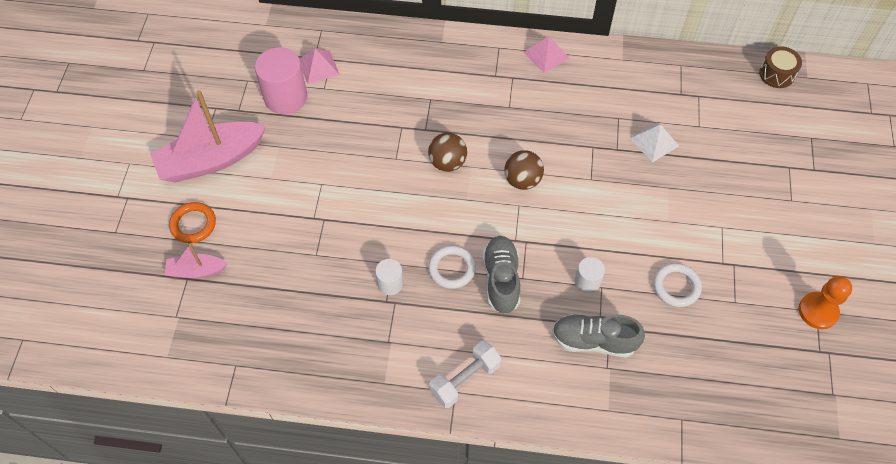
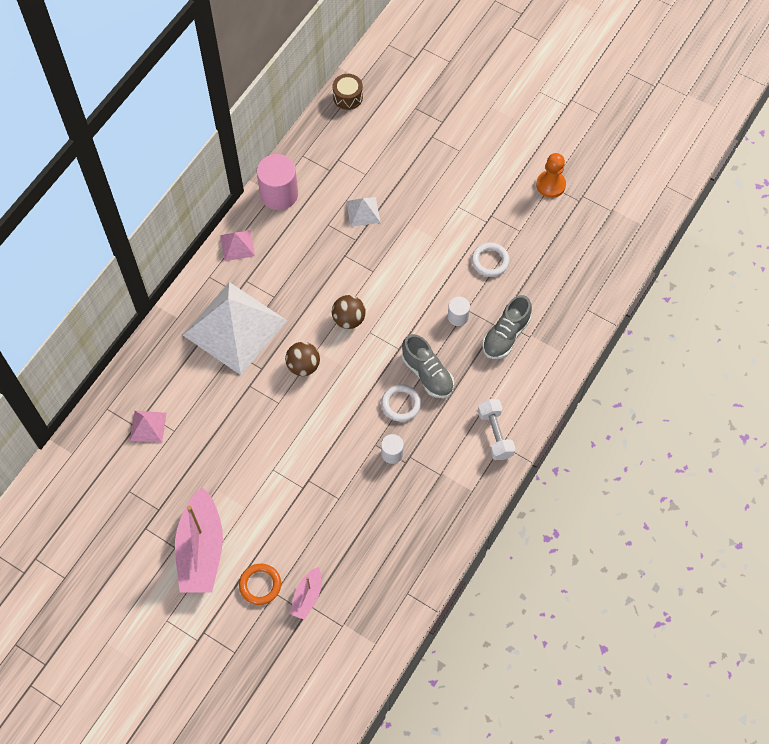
camera: 65 degrees left, 5 degrees up
(285, 97) = (166, 465): pink cylinder -> pink cylinder (279, 194)
(457, 89) = (235, 327): none -> white pyramid
(501, 280) = (427, 374): grey shoe -> grey shoe turned 150 degrees counterclockwise

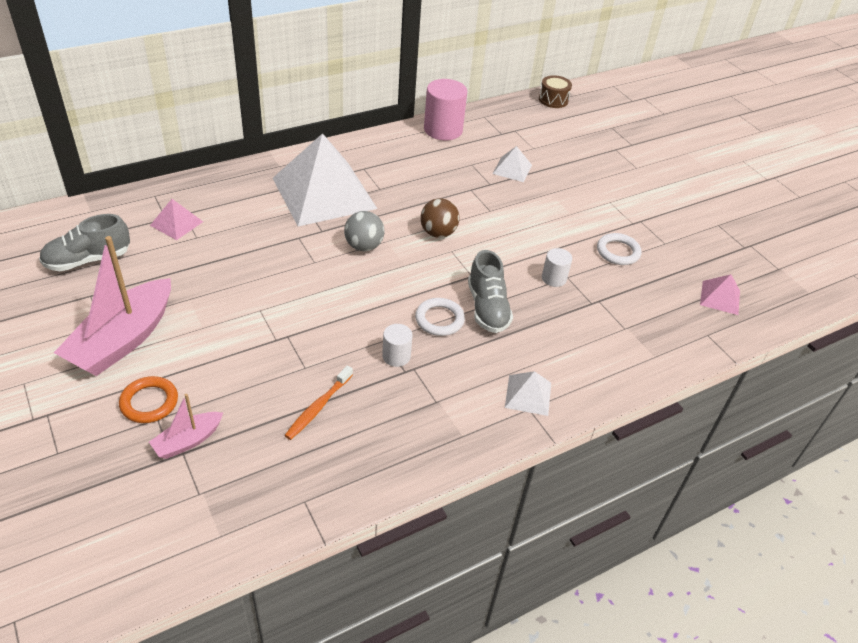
camera: 25 degrees right, 20 degrees down
(237, 245) = (377, 144): pink pyramid -> pink pyramid (720, 297)
(303, 366) = (364, 246): brown ball -> grey ball
(369, 524) = (318, 407): none -> orange toothbrush
(495, 434) = (528, 395): white dumbbell -> white pyramid
(506, 335) = (597, 315): grey shoe -> grey shoe (88, 260)
(550, 185) = (719, 224): orange pawn -> none

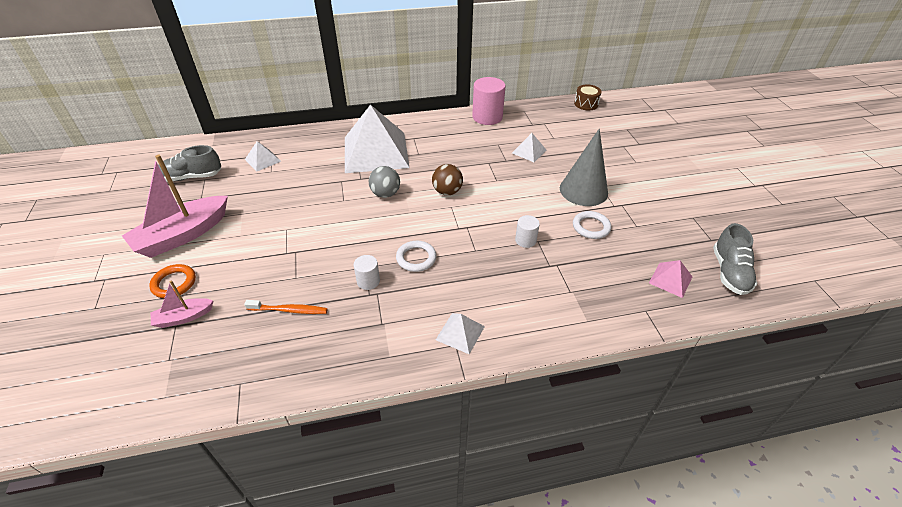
camera: 20 degrees right, 0 degrees up
(176, 223) = (263, 160): pink pyramid -> white pyramid
(318, 407) = (289, 310): orange toothbrush -> orange toothbrush turned 135 degrees counterclockwise
(487, 308) = (459, 255): grey shoe -> grey shoe (729, 272)
(593, 209) = (583, 190): none -> grey cone

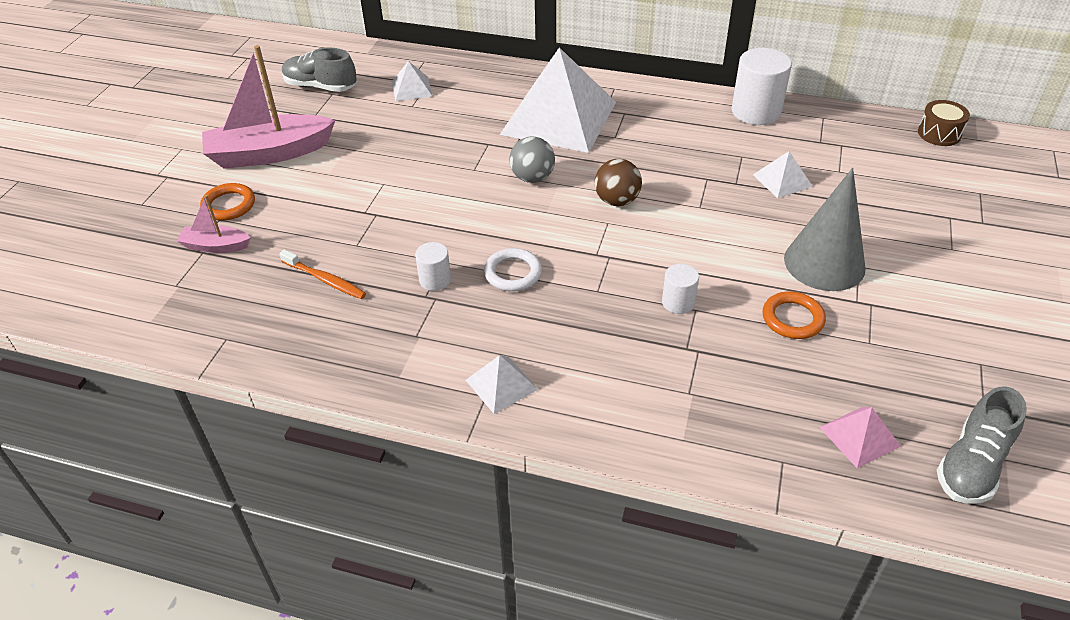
camera: 30 degrees right, 0 degrees up
(487, 117) = (756, 111): pink cylinder -> white cylinder
(591, 227) = (792, 318): white ring -> orange ring

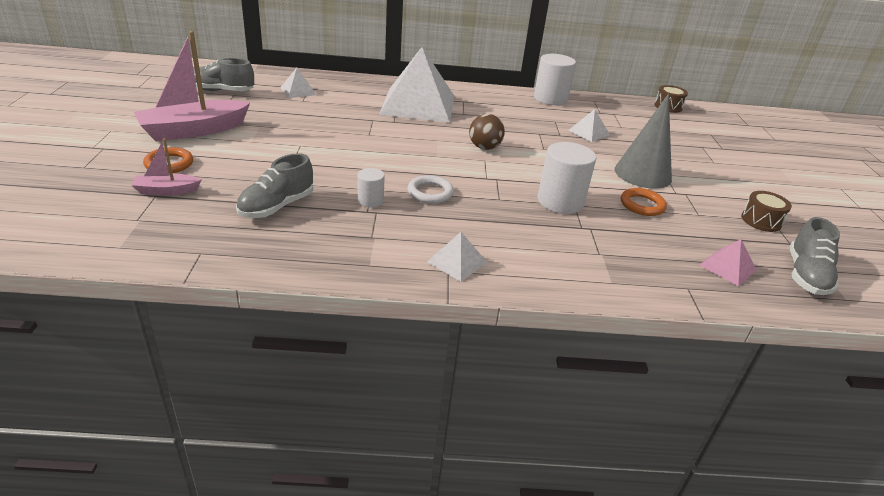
camera: 20 degrees left, 10 degrees down
(325, 280) = (277, 206): orange toothbrush -> grey shoe
(532, 178) = (416, 137): grey ball -> none
(678, 302) = (560, 201): white cylinder -> white cylinder, size x1.88
(961, 363) = (761, 221): none -> brown drum

